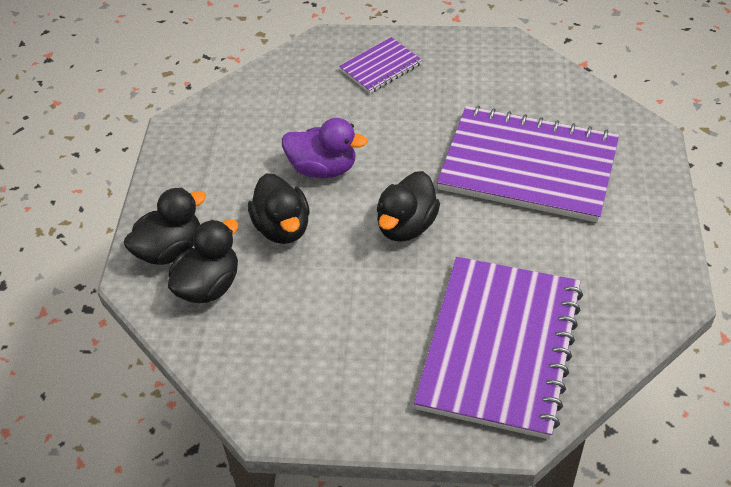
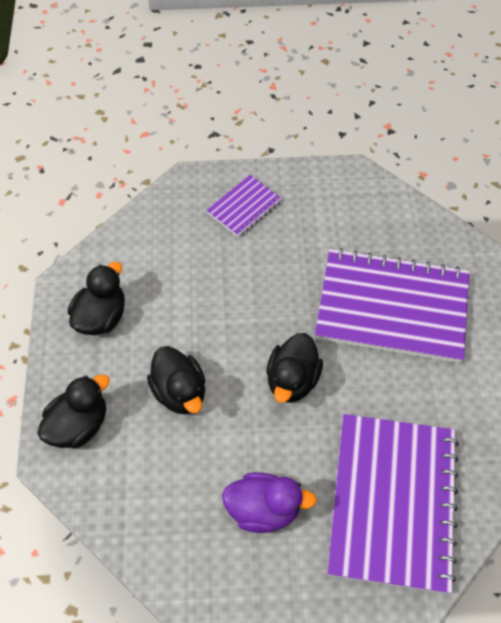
camera: 10 degrees left, 10 degrees up
(209, 286) = (121, 461): black duck -> black duck (101, 317)
(323, 168) = (207, 324): purple duck -> purple duck (264, 509)

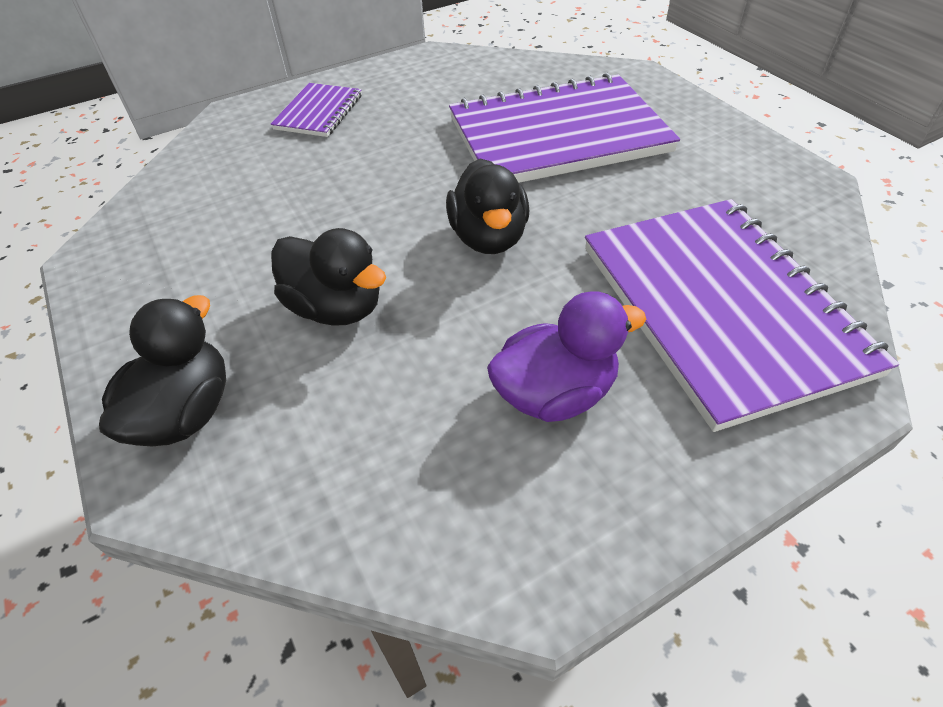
camera: 25 degrees left, 10 degrees down
(101, 317) = (168, 271): black duck -> none

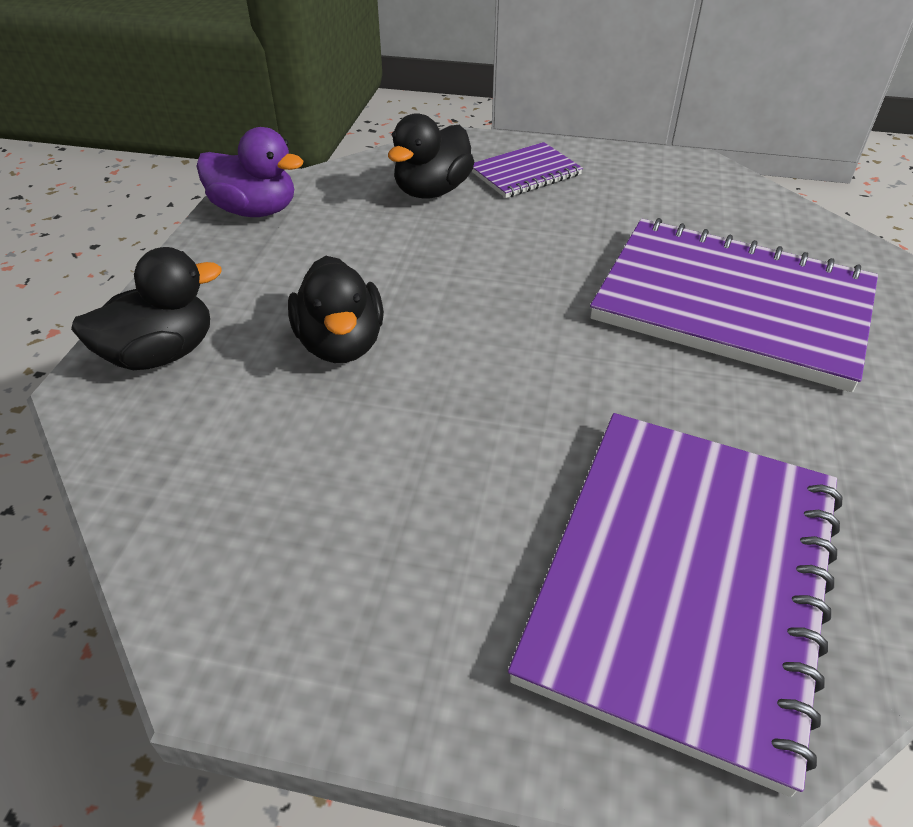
camera: 40 degrees right, 5 degrees down
(488, 237) = (534, 363): black duck -> black duck (432, 191)
(555, 393) = (417, 534): purple duck -> purple duck (255, 211)

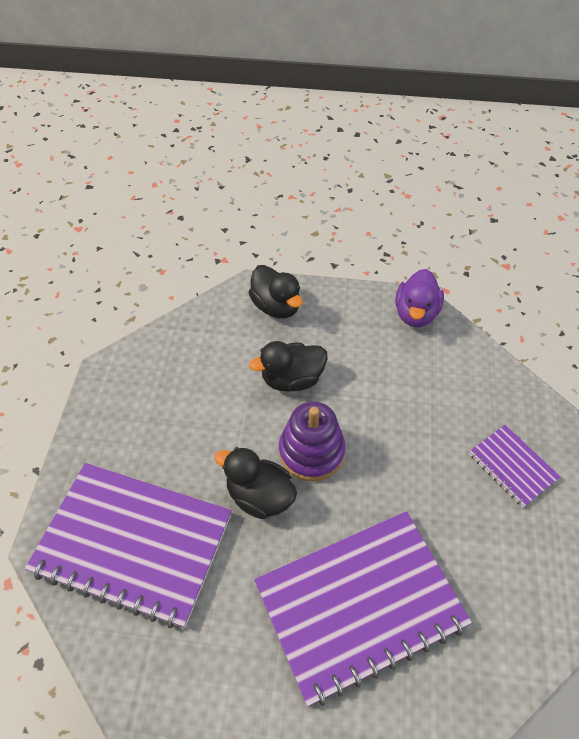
camera: 85 degrees right, 10 degrees up
(432, 191) = (467, 406): black duck -> black duck (259, 496)
(490, 331) = (311, 452): none -> purple stacking toy
(732, 305) = (360, 605): purple notebook -> purple notebook turned 45 degrees clockwise

